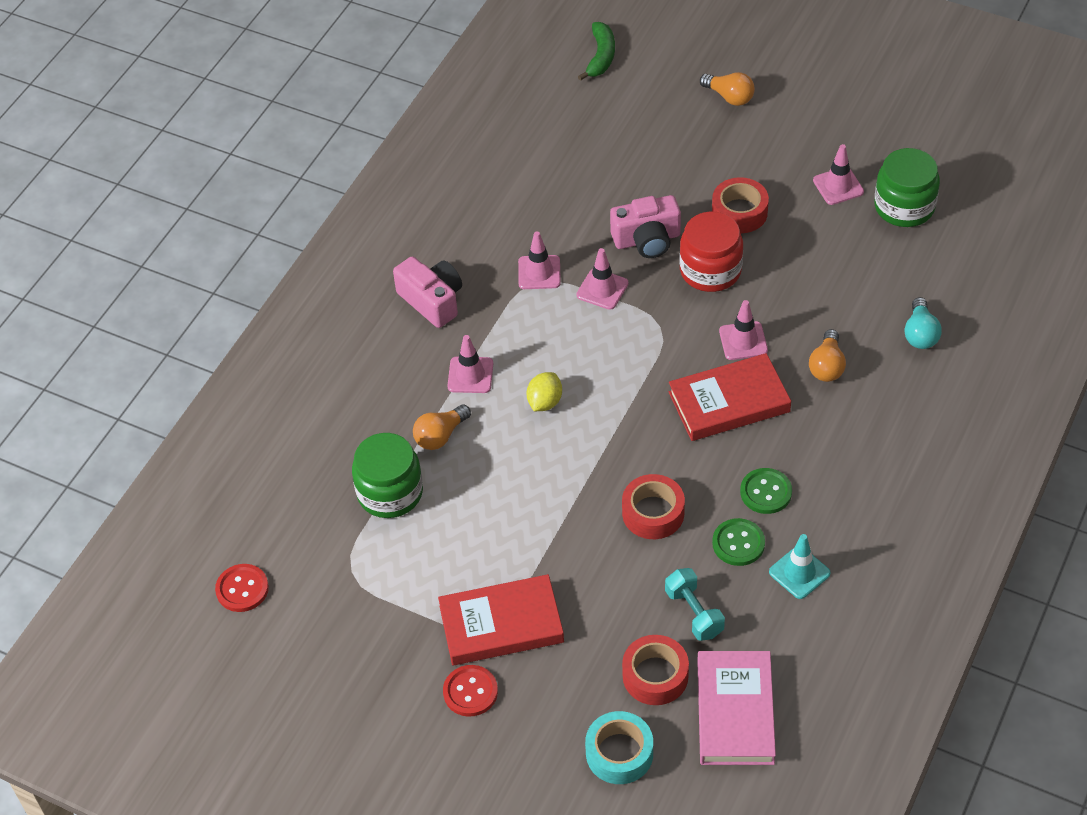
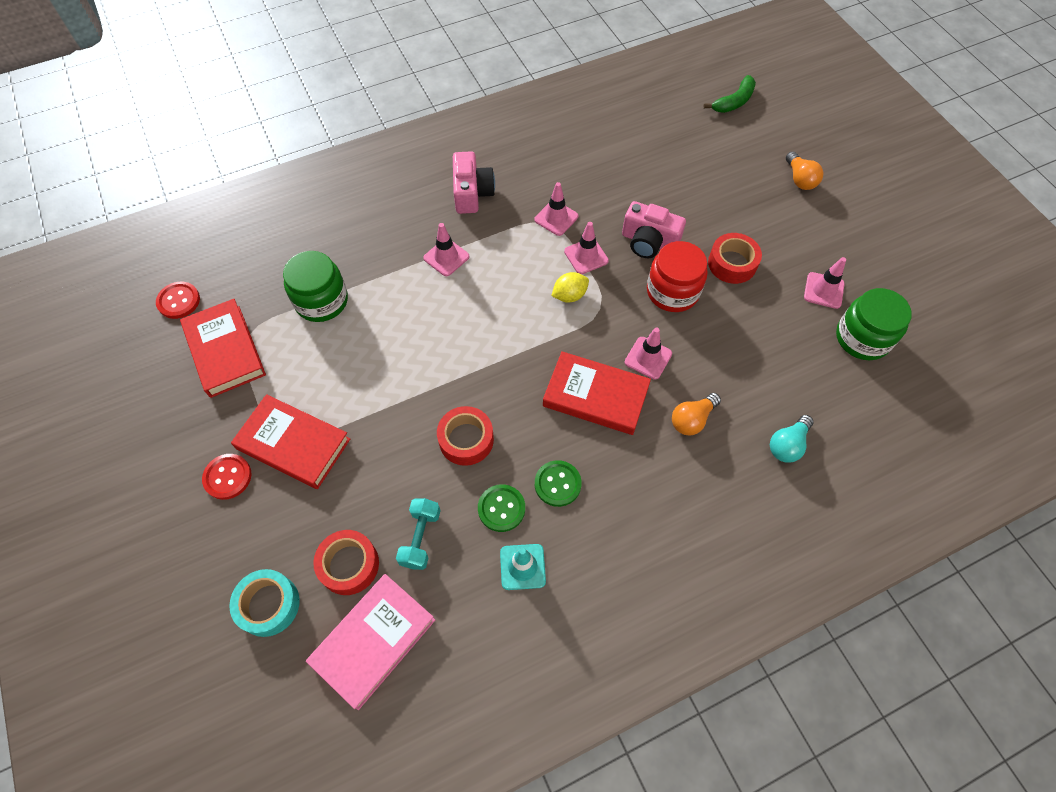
camera: 35 degrees right, 10 degrees up
(344, 598) = (225, 351): none -> red book
(440, 436) = (388, 285): orange light bulb -> none
(545, 402) = (474, 308): yellow lemon -> yellow lemon (569, 295)

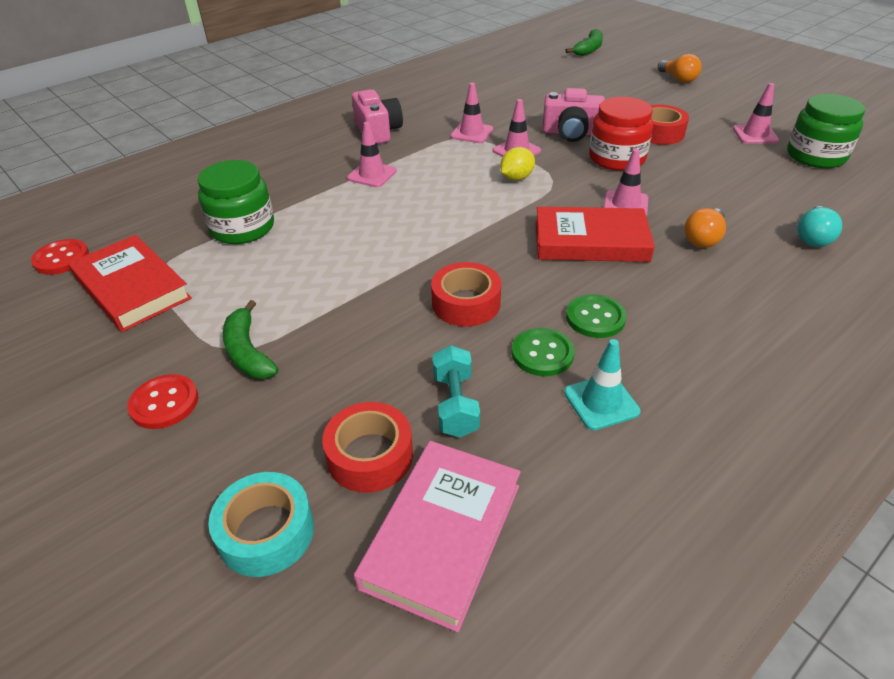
camera: 15 degrees left, 20 degrees down
(293, 444) = (248, 352): red book -> green banana

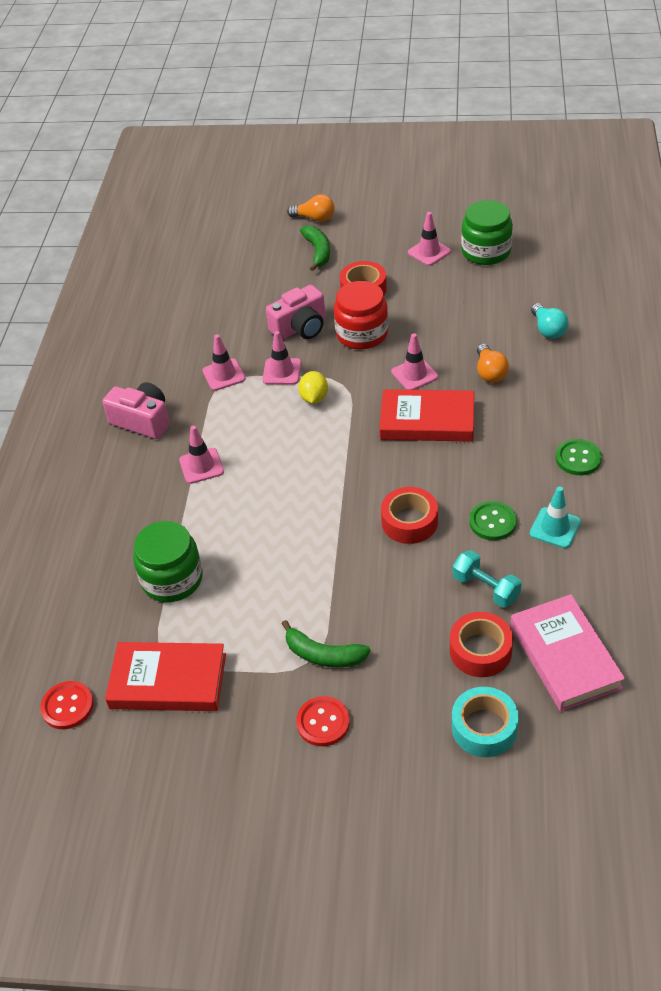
camera: 40 degrees left, 5 degrees up
(589, 49) = (201, 219): green banana -> green banana (318, 252)
(591, 241) = (427, 420): red book -> red book turned 45 degrees clockwise
(595, 318) = (493, 476): green button -> green button (578, 458)

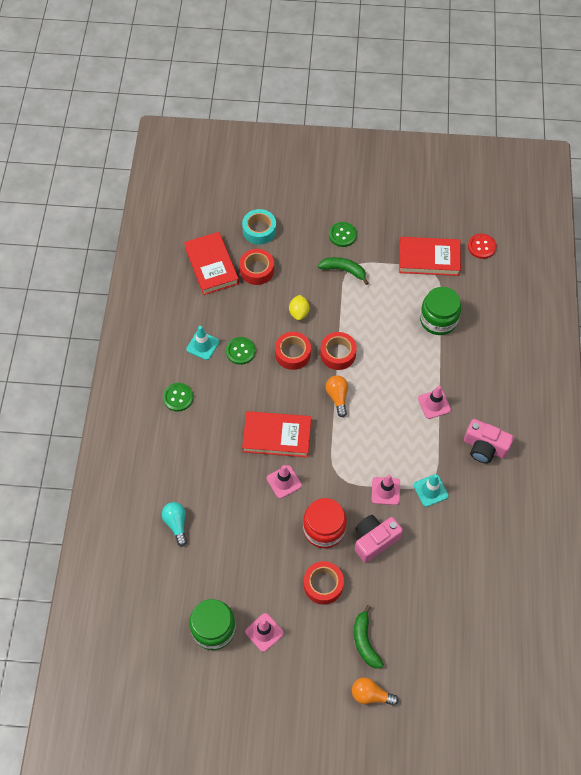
camera: 175 degrees right, 15 degrees up
(224, 375) = (430, 490): pink traffic cone -> turquoise traffic cone
(314, 398) = (359, 462): yellow lemon -> yellow lemon (299, 313)
(323, 722) = (342, 235): red button -> green button
(338, 524) = (338, 354): none -> red tape
(486, 588) = (250, 307): turquoise dumbbell -> none
(490, 372) = (227, 480): orange light bulb -> orange light bulb (337, 397)
(564, 656) = (211, 265): pink book -> red book

